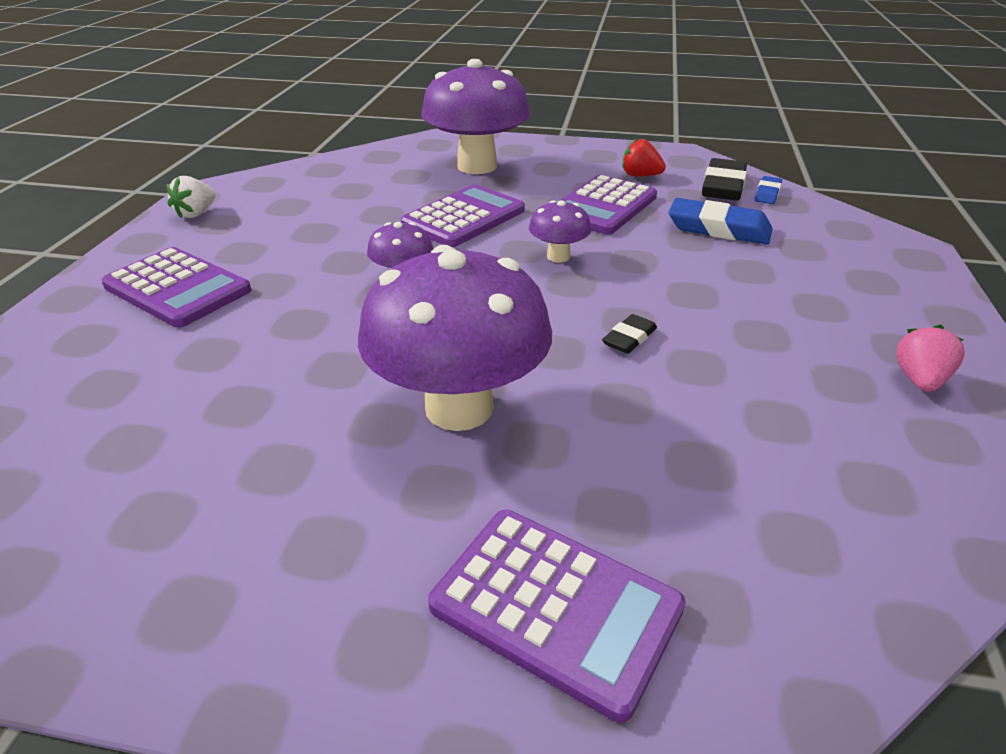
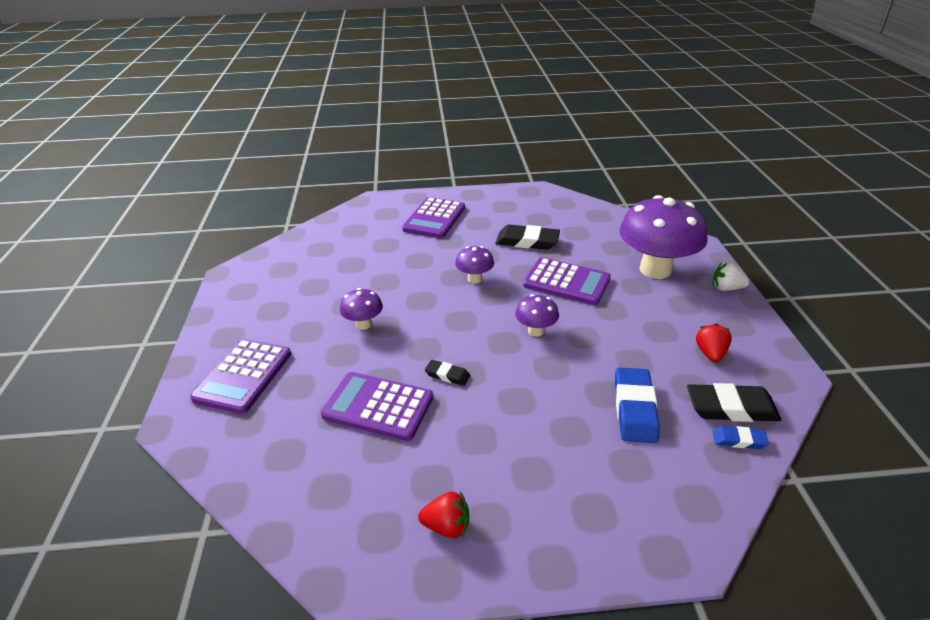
camera: 75 degrees right, 0 degrees up
(196, 213) = (510, 197): white strawberry -> white strawberry (726, 288)
(340, 224) = (527, 241): none -> black eraser
(459, 408) = (363, 324): purple mushroom -> purple mushroom, size x0.46
(603, 206) = (630, 340): purple calculator -> purple calculator (378, 406)
(919, 380) = (447, 526): pink strawberry -> red strawberry

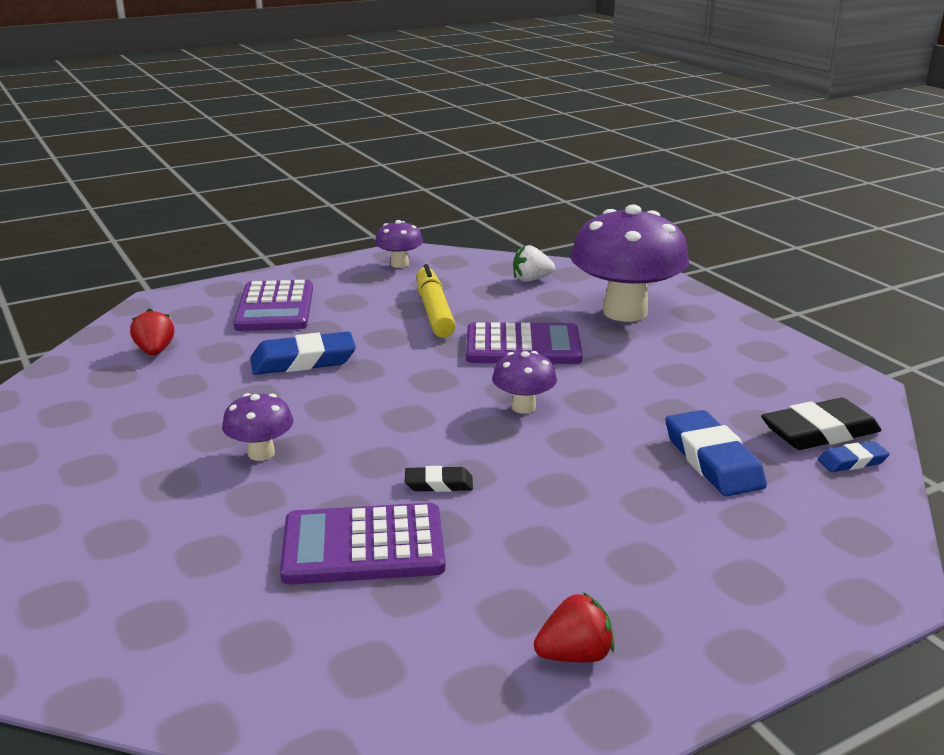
camera: 25 degrees left, 10 degrees down
(243, 376) = (102, 564): purple calculator -> none
(426, 262) = (303, 361): none -> blue eraser
(474, 279) = (391, 366): purple mushroom -> purple mushroom (399, 264)
(527, 241) = (434, 311): black eraser -> yellow marker
(710, 353) = (755, 384): red strawberry -> red strawberry (155, 351)
(726, 288) = (722, 316): white strawberry -> white strawberry (531, 280)

